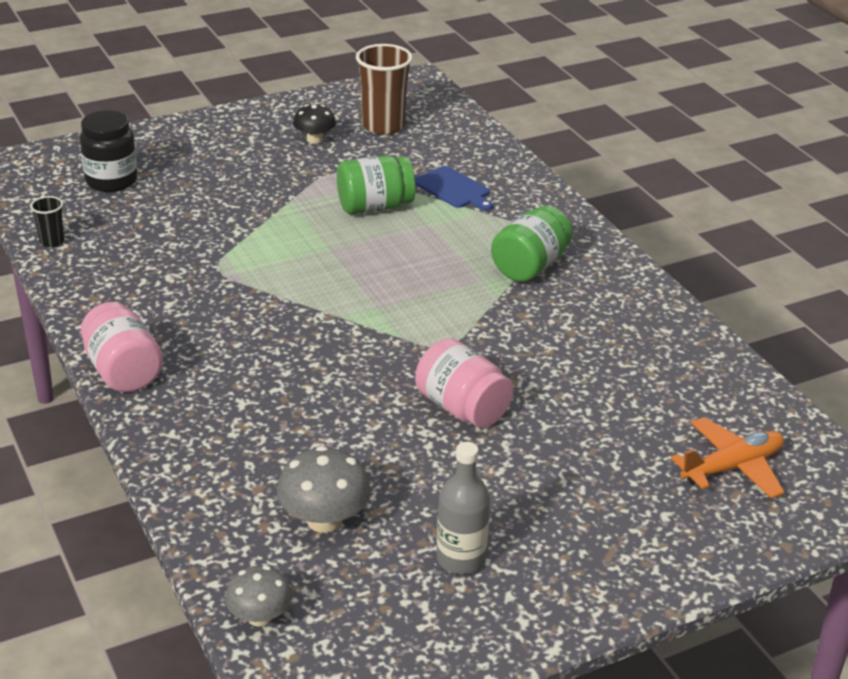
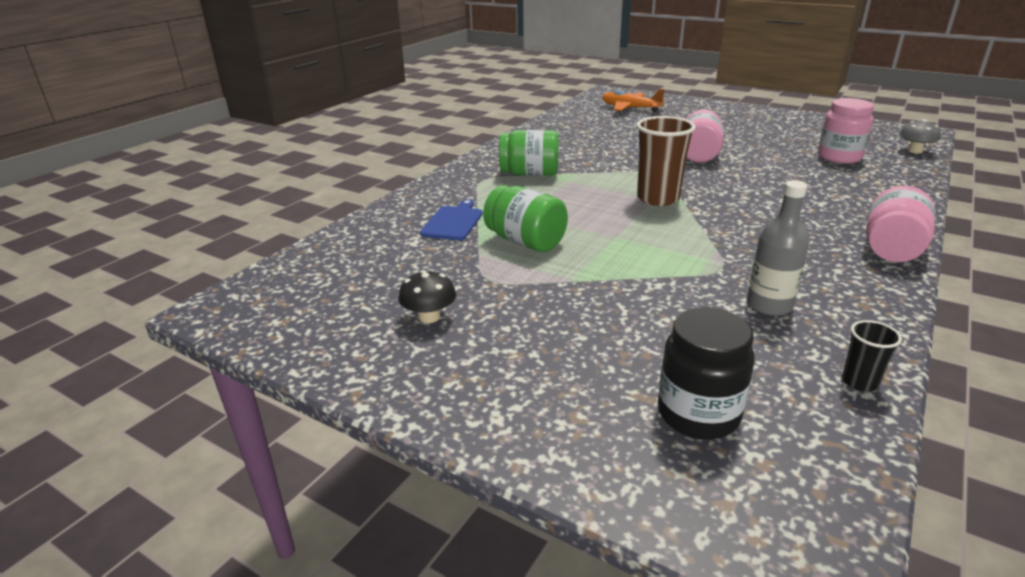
camera: 120 degrees left, 5 degrees down
(324, 520) = (839, 157): grey mushroom -> pink jar
(383, 126) = (358, 289): brown cup -> brown cup (658, 198)
(461, 559) = (791, 131): grey bottle -> grey bottle (769, 305)

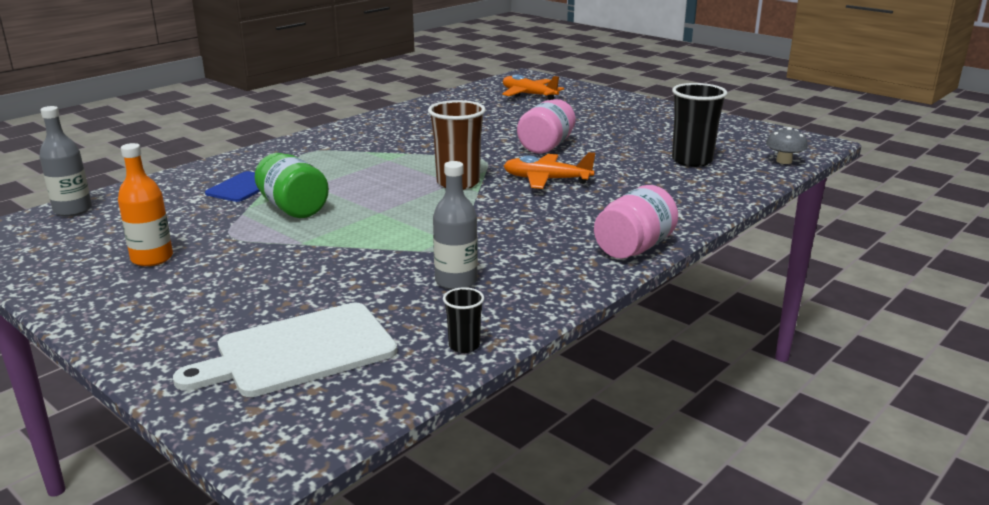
camera: 10 degrees right, 5 degrees down
(292, 268) = (73, 210): none -> grey bottle
(429, 317) = (152, 258): black mushroom -> orange bottle
(529, 174) = (358, 150): green jar -> none
(698, 414) = (299, 351): black jar -> white cutting board
(735, 187) = (546, 180): none -> orange plane
(839, 157) = (692, 160): pink jar -> black cup

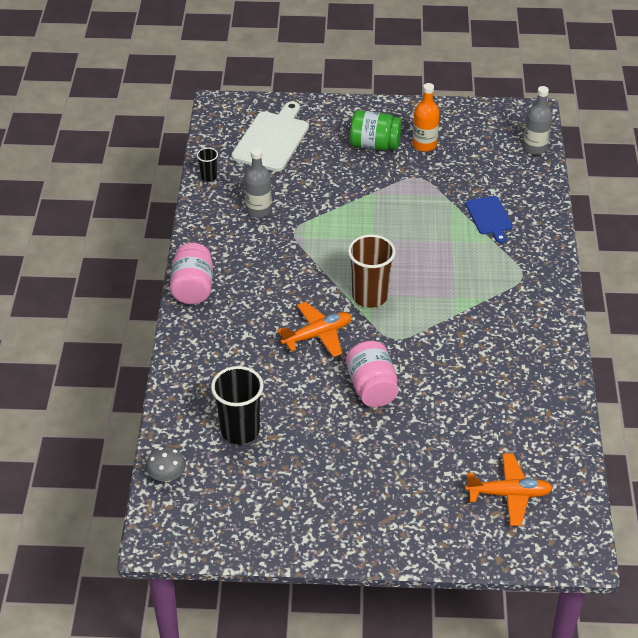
camera: 140 degrees right, 20 degrees up
(293, 208) = (425, 215): green jar -> green jar (374, 145)

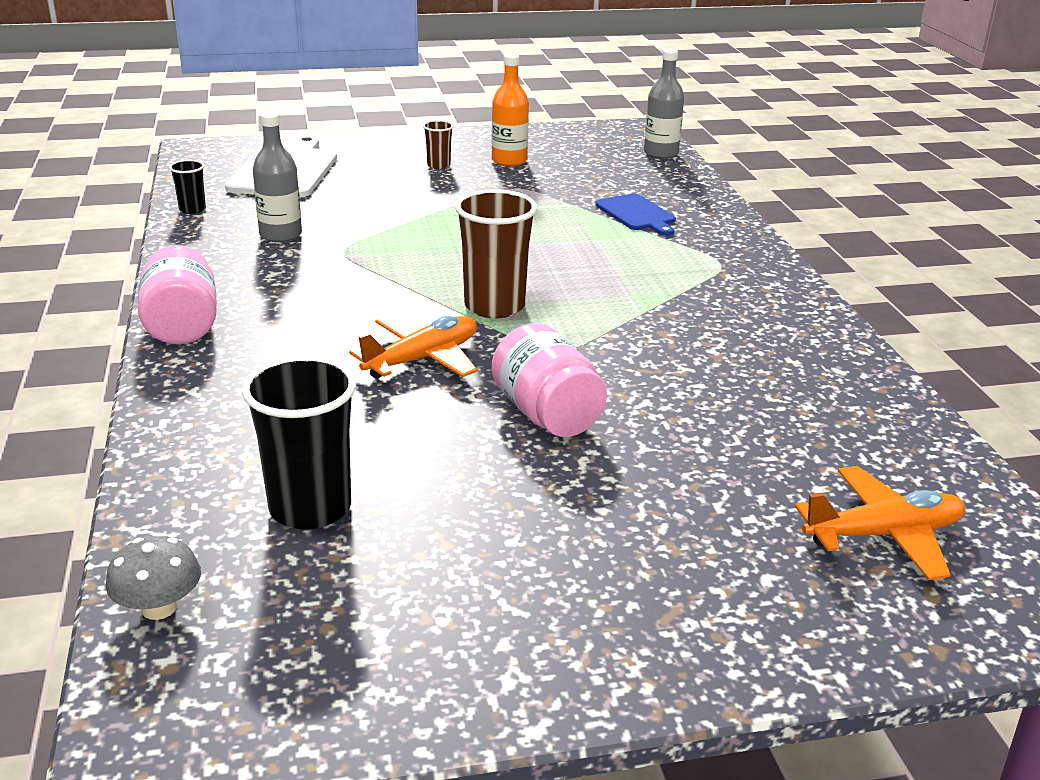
camera: 15 degrees left, 15 degrees down
(374, 145) = (438, 165): green jar -> brown cup

